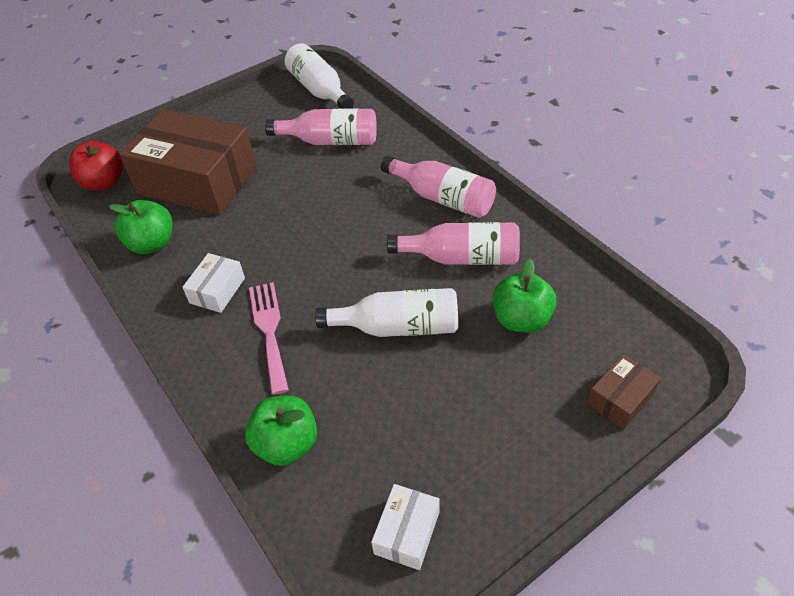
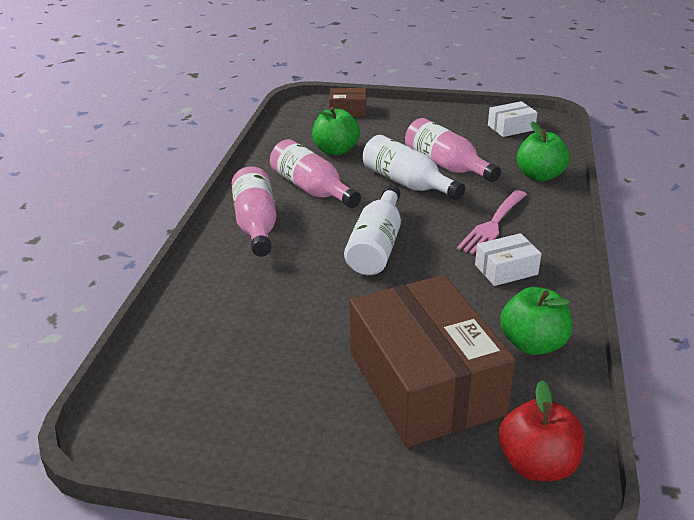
camera: 135 degrees left, 15 degrees down
(319, 90) = (153, 403): white bottle -> white bottle (377, 246)
(330, 141) = (247, 329): pink bottle -> pink bottle (446, 165)

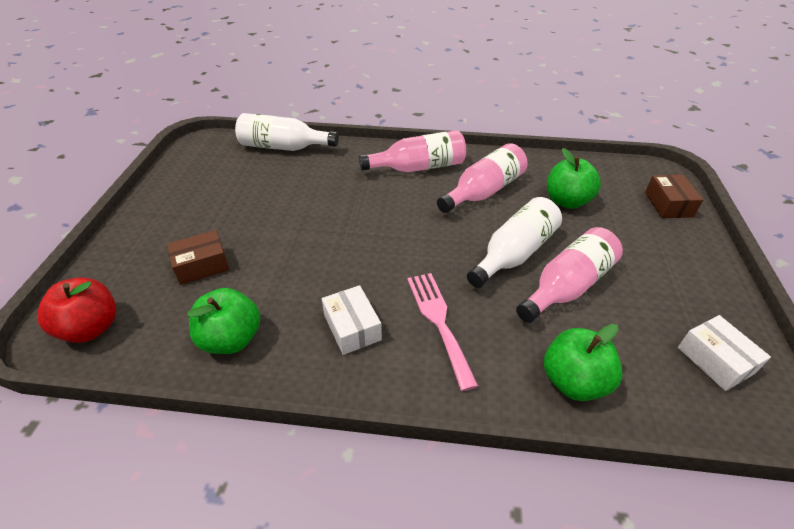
camera: 85 degrees right, 10 degrees up
(377, 246) = (391, 235): white bottle -> white bottle (283, 147)
(424, 383) = (202, 265): brown box -> brown box, size x0.43
(492, 225) = (439, 321): pink fork -> pink fork turned 45 degrees clockwise

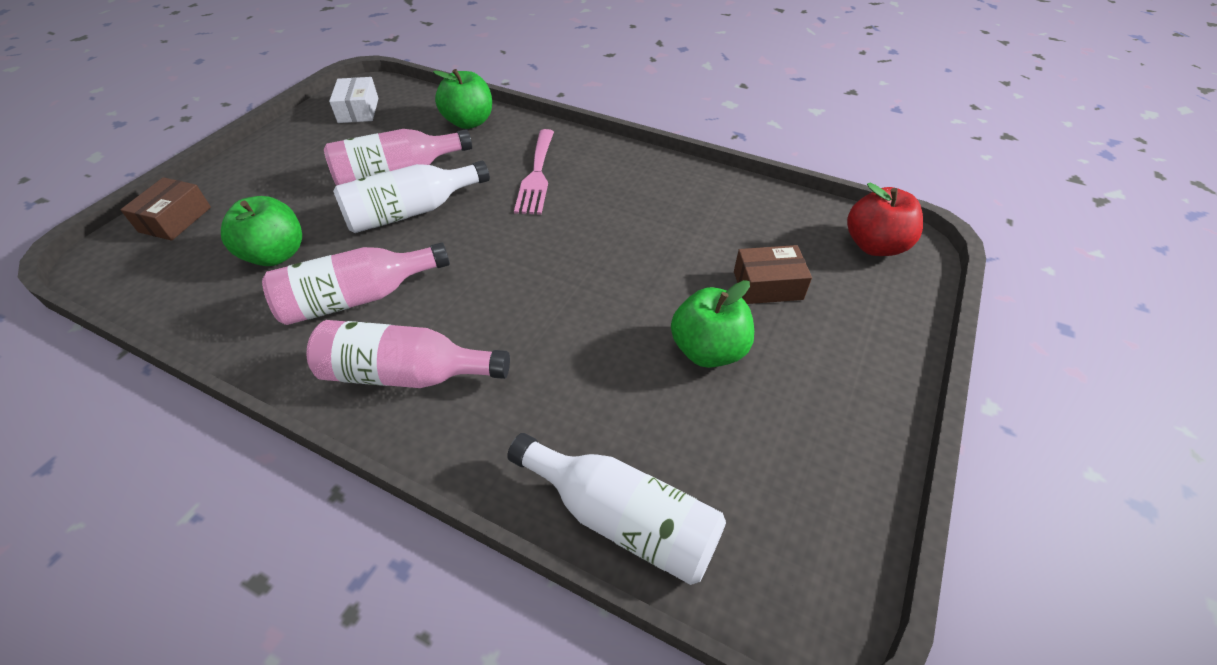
camera: 160 degrees left, 5 degrees up
(231, 339) = (729, 204): green apple -> green apple (708, 350)
(352, 327) = (615, 188): white box -> none

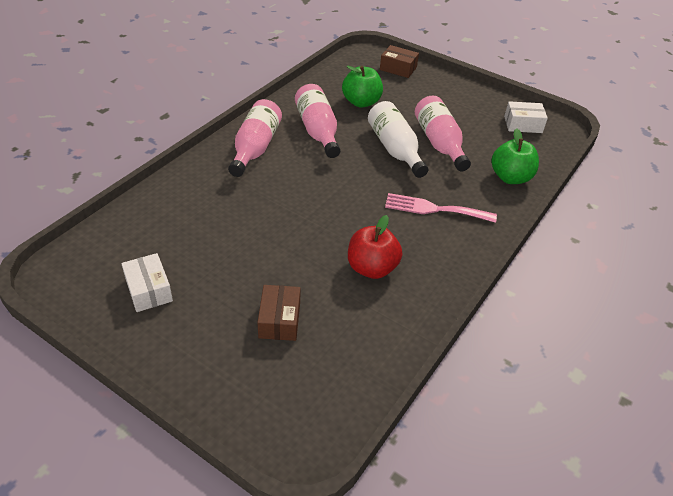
camera: 95 degrees right, 5 degrees down
(622, 518) = (135, 215): white bottle -> none
(708, 350) = (229, 271): green apple -> none
(782, 438) = (149, 290): none -> white box
(874, 245) = (310, 415): red apple -> red apple (372, 268)

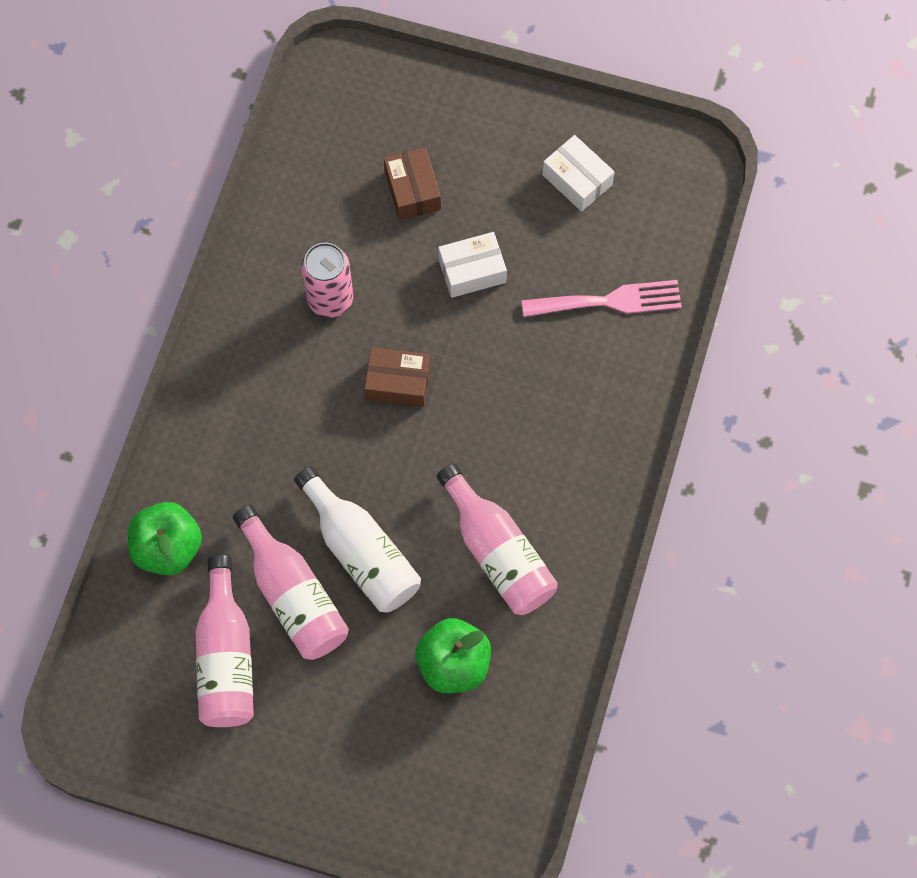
camera: 165 degrees right, 25 degrees up
(255, 148) = (576, 473): pink bottle -> pink bottle (226, 657)
(372, 268) = (330, 299): red apple -> pink can
(398, 68) = (418, 811): brown box -> brown box (397, 383)
(434, 209) = (272, 435): pink fork -> pink fork (609, 301)
(523, 124) = (157, 706): white box -> white box (472, 271)

